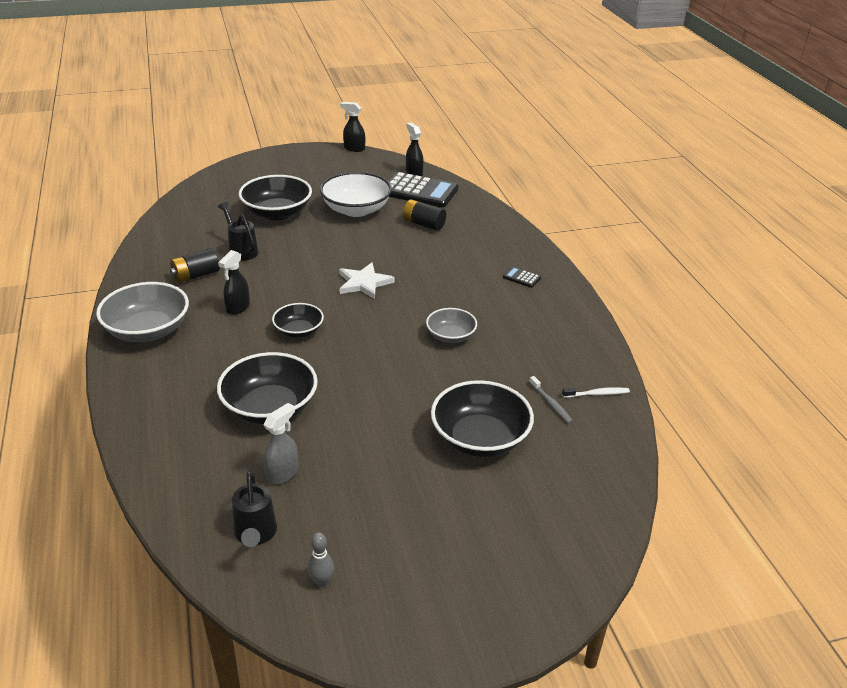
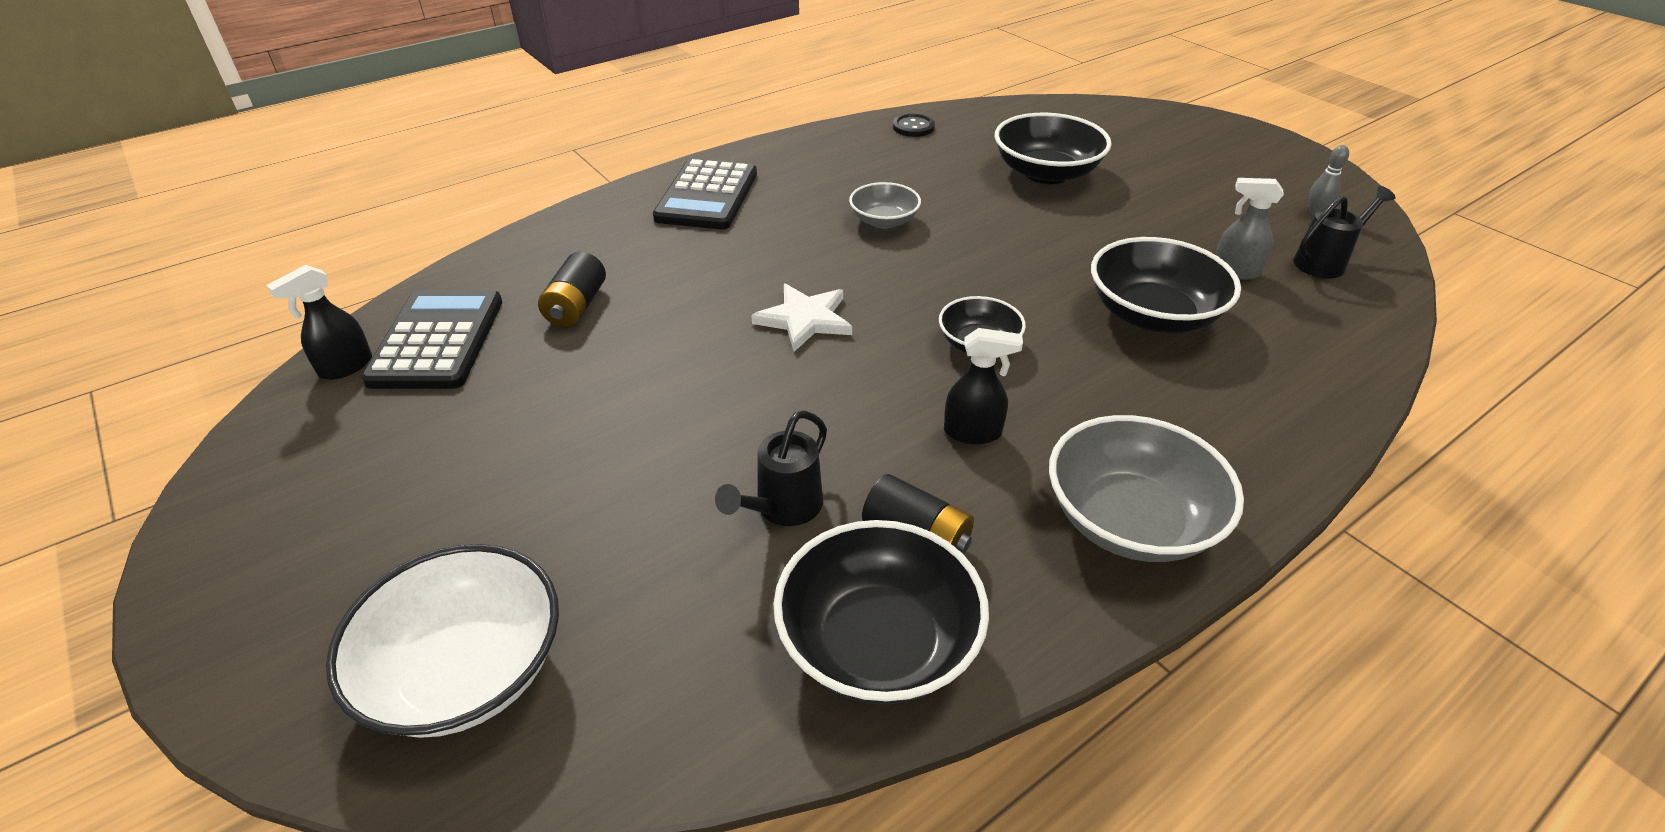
camera: 110 degrees left, 5 degrees up
(277, 213) = (592, 515): black bowl -> black bowl (878, 643)
(354, 148) = (186, 500): black spray bottle -> none
(356, 210) = (541, 400): white bowl -> white bowl (466, 670)
(521, 278) = (707, 196): black calculator -> black calculator, size x2.41
(551, 404) = (952, 146): grey toothbrush -> none
(597, 394) = (913, 127): white toothbrush -> black button

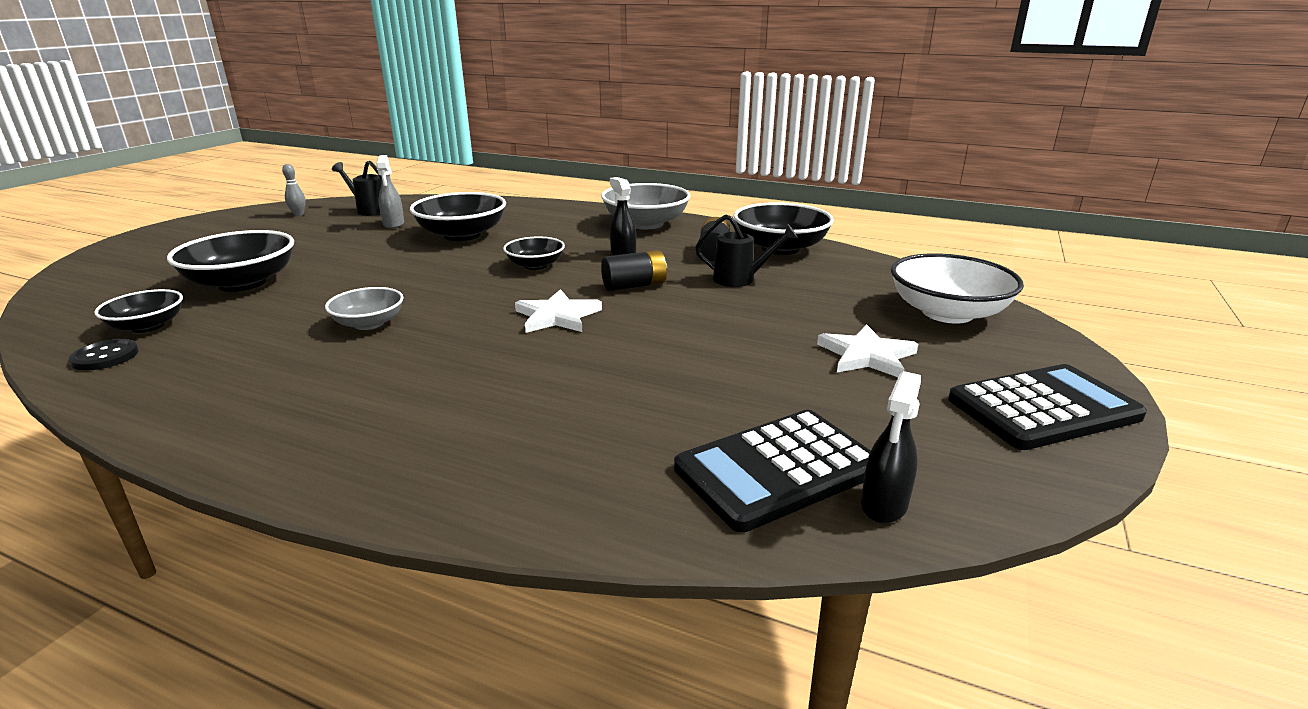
camera: 120 degrees left, 15 degrees down
(345, 367) = (884, 505): black spray bottle -> black spray bottle turned 105 degrees clockwise
(487, 495) = (867, 356): none -> white star
(576, 306) = (638, 416): black battery -> black battery (634, 286)
(707, 196) = (344, 428): black calculator -> black calculator (1043, 408)
(964, 138) = (147, 326): none -> black bowl

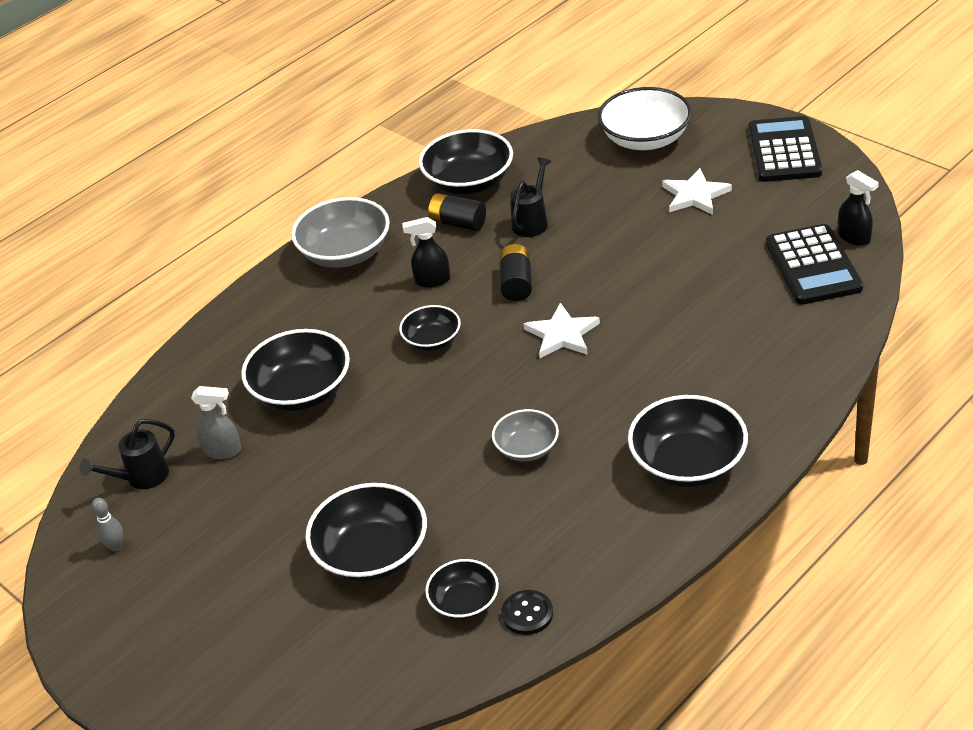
camera: 65 degrees left, 15 degrees up
(313, 418) = (688, 464): none -> black bowl

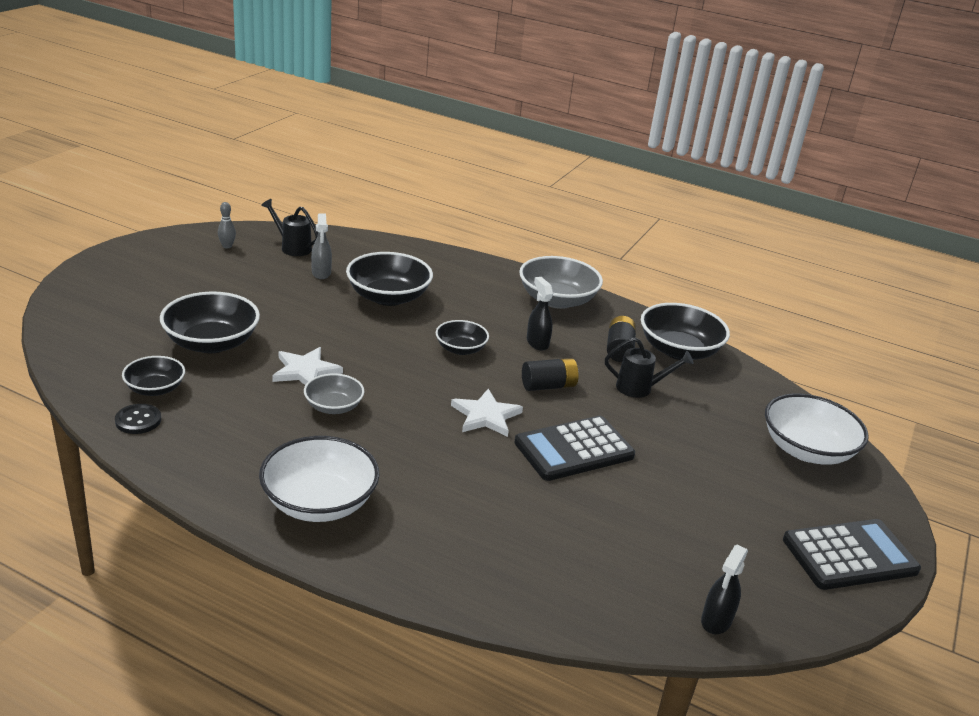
camera: 65 degrees right, 10 degrees down
(688, 464) = (319, 502): black bowl -> white bowl
(695, 195) = (731, 489): white star -> white star (305, 371)
(813, 266) = (649, 585): black calculator -> black calculator (574, 449)

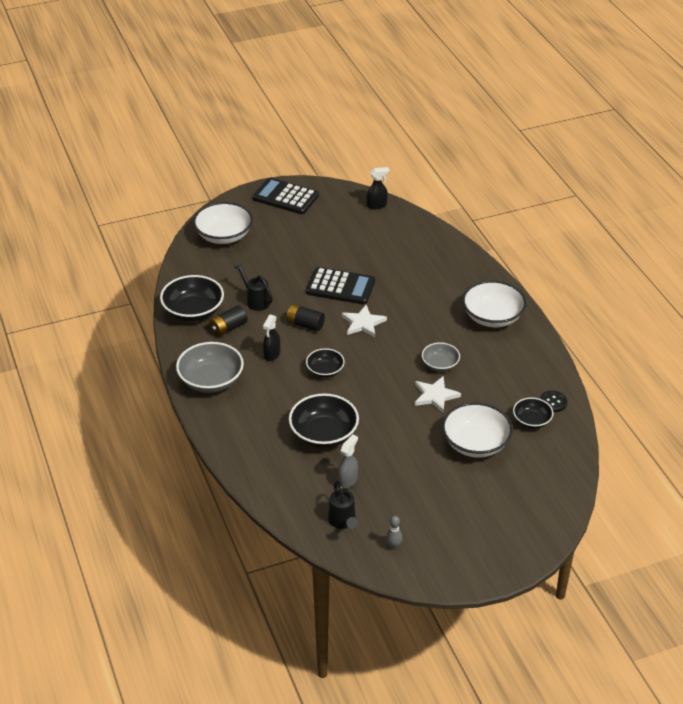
camera: 135 degrees left, 10 degrees up
(211, 343) = (475, 443): black bowl -> white bowl

